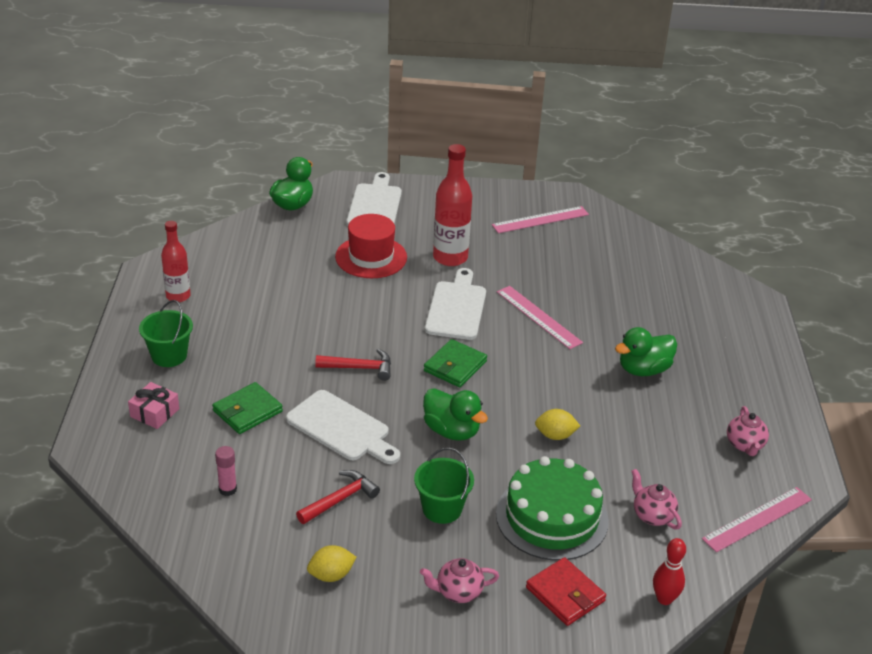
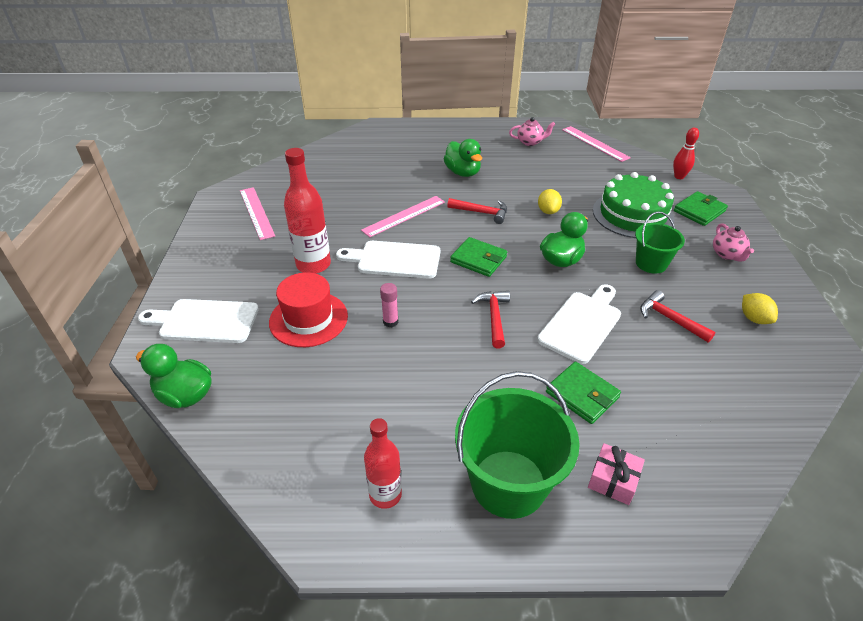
camera: 90 degrees left, 5 degrees up
(169, 356) = (508, 483): green bucket -> green bucket, size x1.73
(227, 489) = (696, 396): pink glue stick -> pink glue stick (390, 322)
(549, 377) = (481, 212): none -> red hammer
(565, 594) = (699, 211): red wallet -> green wallet
(652, 515) = (610, 177): pink teapot -> none

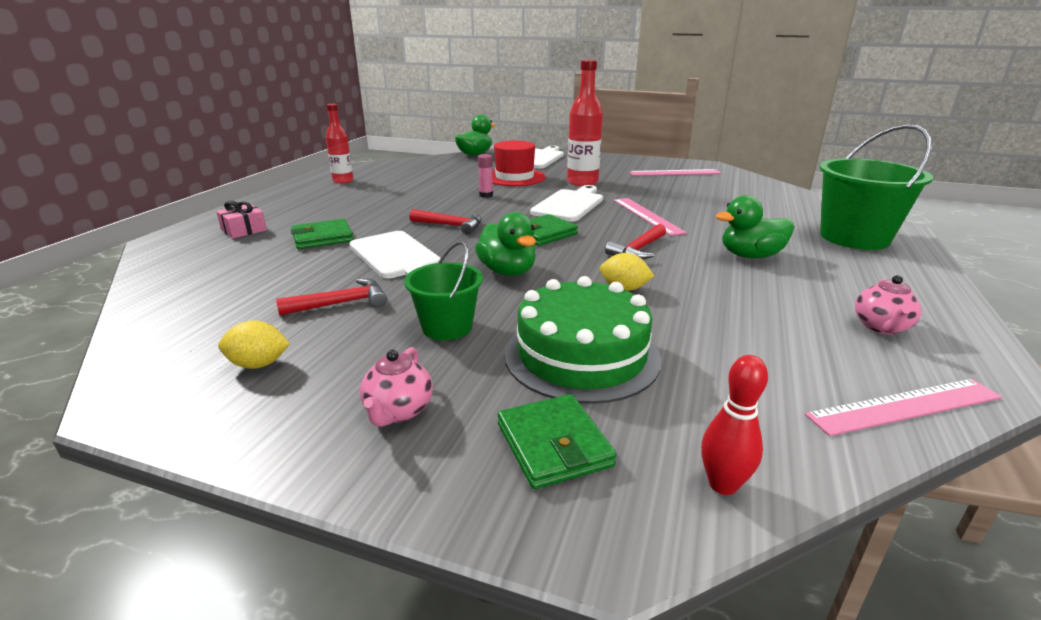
camera: 110 degrees right, 15 degrees down
(508, 483) = (298, 204): green bucket -> green bucket (854, 238)
(727, 254) = (398, 411): pink teapot -> pink teapot turned 90 degrees counterclockwise

